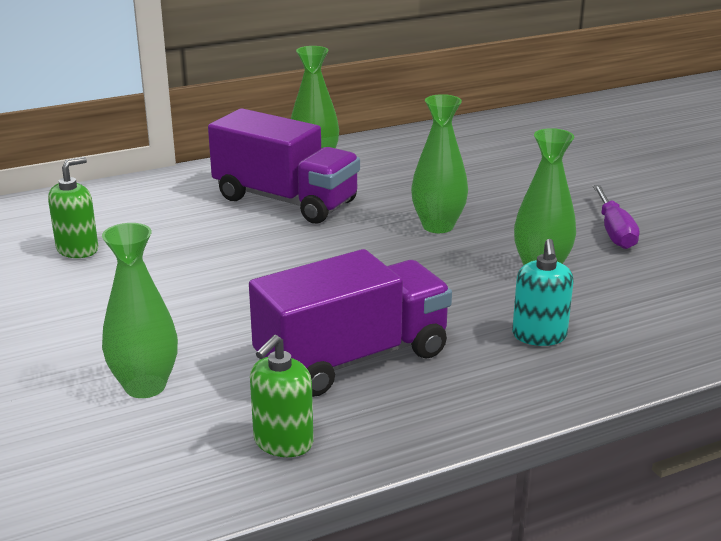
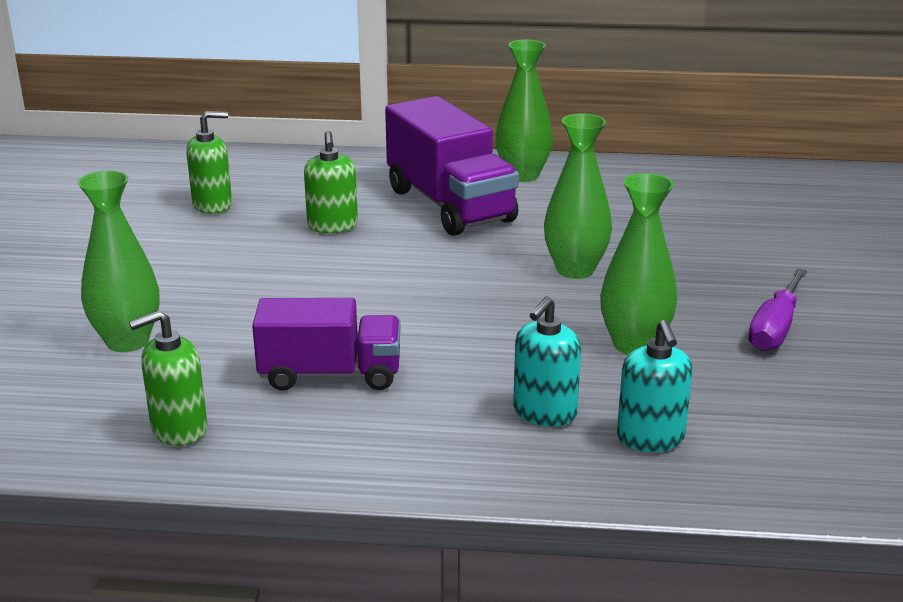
camera: 30 degrees right, 0 degrees up
(208, 240) = (332, 226): none -> green soap dispenser
(352, 358) = (330, 375): purple truck -> purple truck, size x0.67
(626, 330) = (650, 438): none -> turquoise soap dispenser

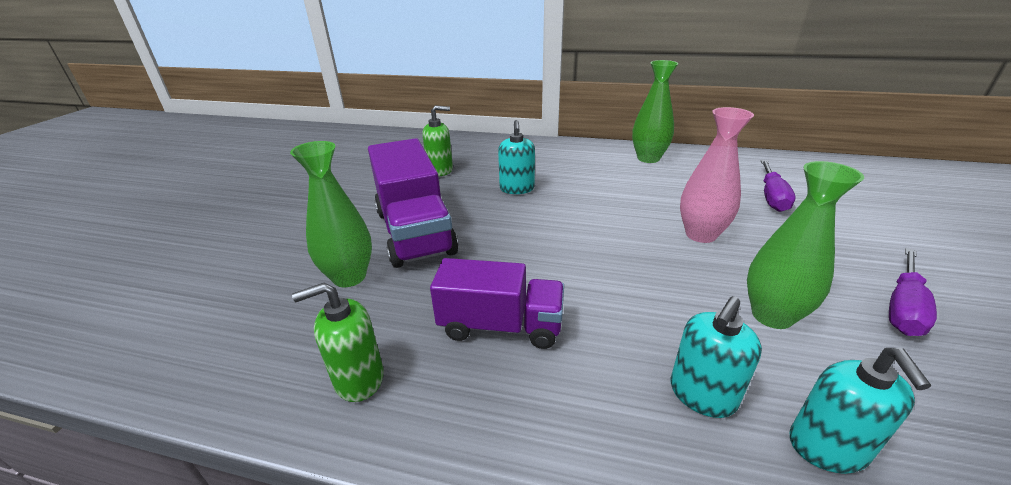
camera: 10 degrees right, 5 degrees up
(332, 226) = (517, 189): green soap dispenser -> turquoise soap dispenser
(449, 205) = (599, 177): purple truck -> purple truck (414, 232)
(575, 270) = (700, 234): green vase -> pink vase
(677, 220) = (772, 197): none -> purple screwdriver

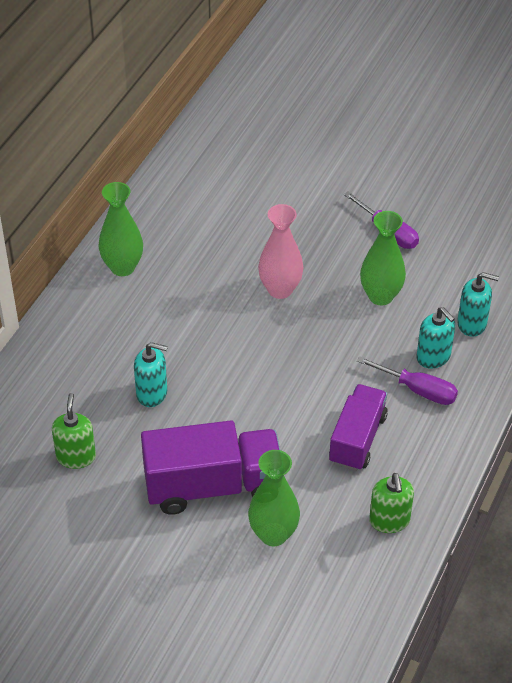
camera: 80 degrees left, 15 degrees up
(772, 197) = (236, 217): purple screwdriver -> purple screwdriver (418, 390)

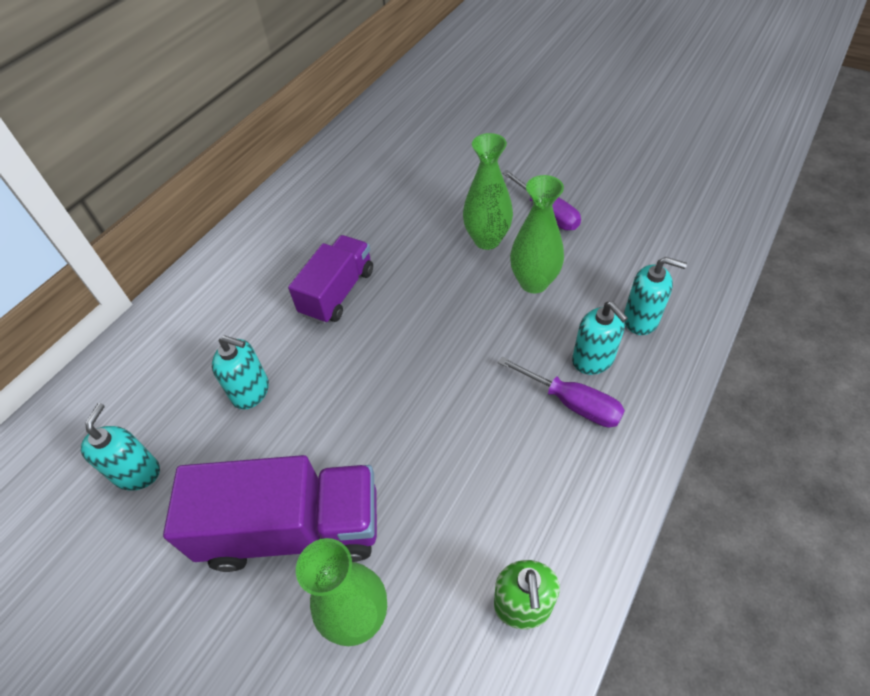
camera: 10 degrees right, 5 degrees up
(76, 456) = (137, 473): green soap dispenser -> turquoise soap dispenser
(122, 267) = (259, 243): green vase -> green vase (487, 240)
(280, 289) = (421, 271): pink vase -> none
(357, 439) = (490, 469): purple truck -> purple truck (338, 292)

